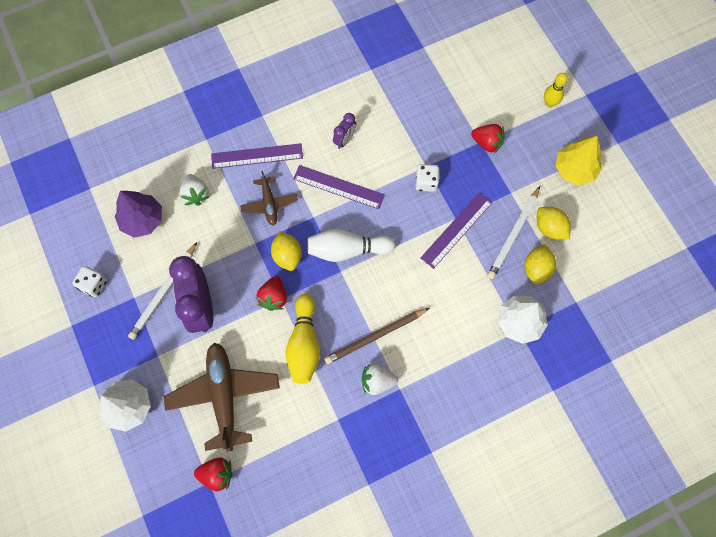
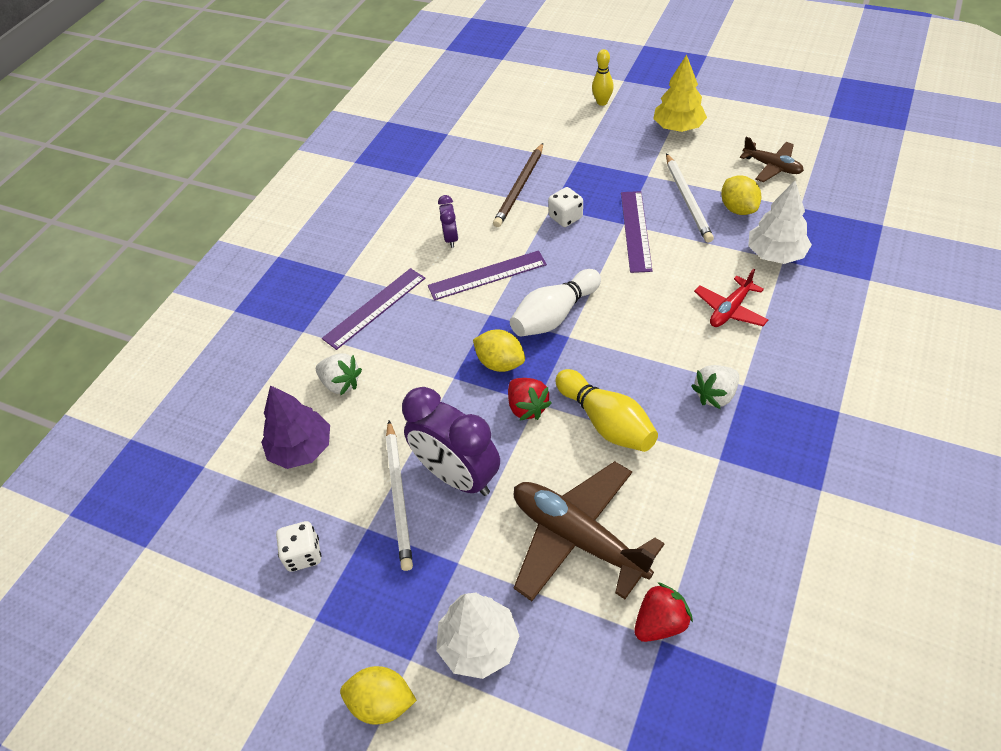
camera: 35 degrees left, 20 degrees down
(269, 204) = (432, 336): brown plane -> brown plane (772, 167)
(375, 336) = (667, 361): brown pencil -> brown pencil (520, 187)
(448, 335) = (730, 310): none -> red plane
(487, 143) = (584, 158): red strawberry -> none
(549, 228) = (711, 176): yellow lemon -> yellow lemon (382, 703)

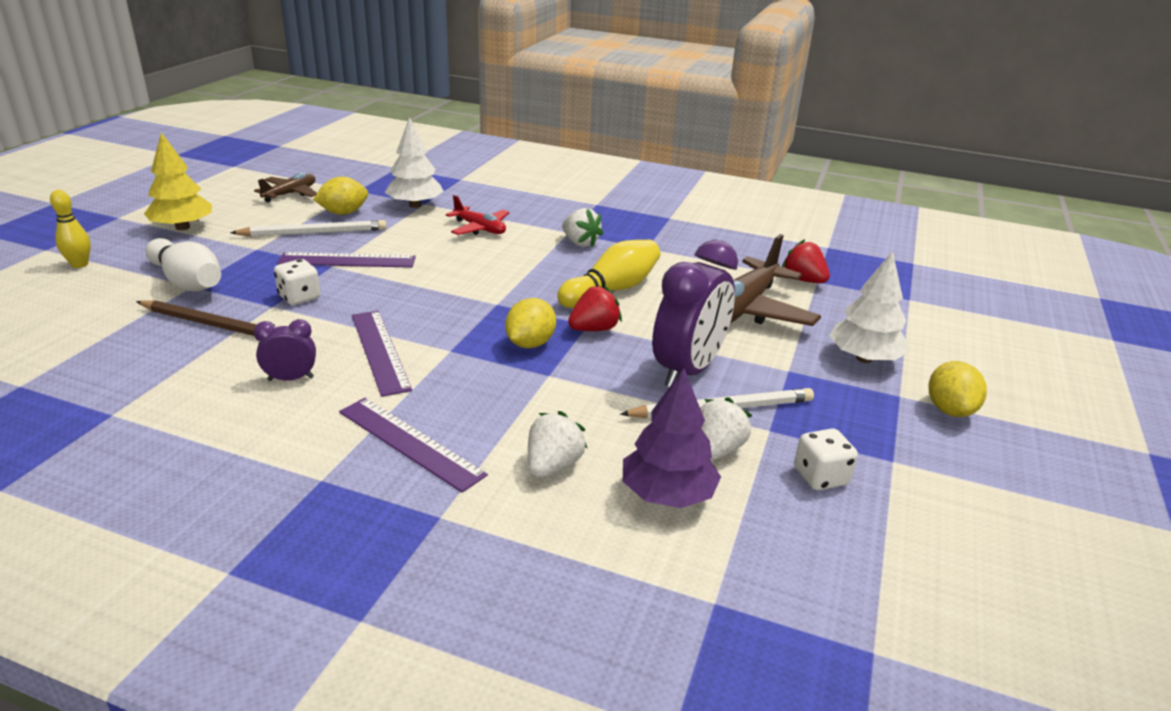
camera: 100 degrees left, 20 degrees down
(345, 485) = (716, 450): none -> white strawberry
(554, 315) = (464, 310): white bowling pin -> white bowling pin (187, 282)

